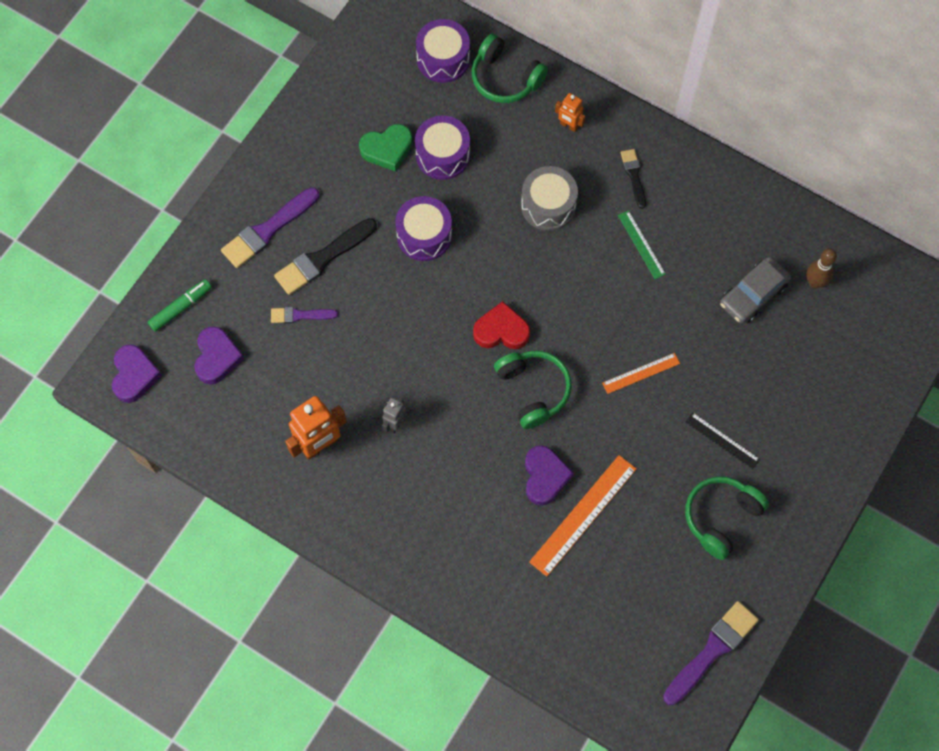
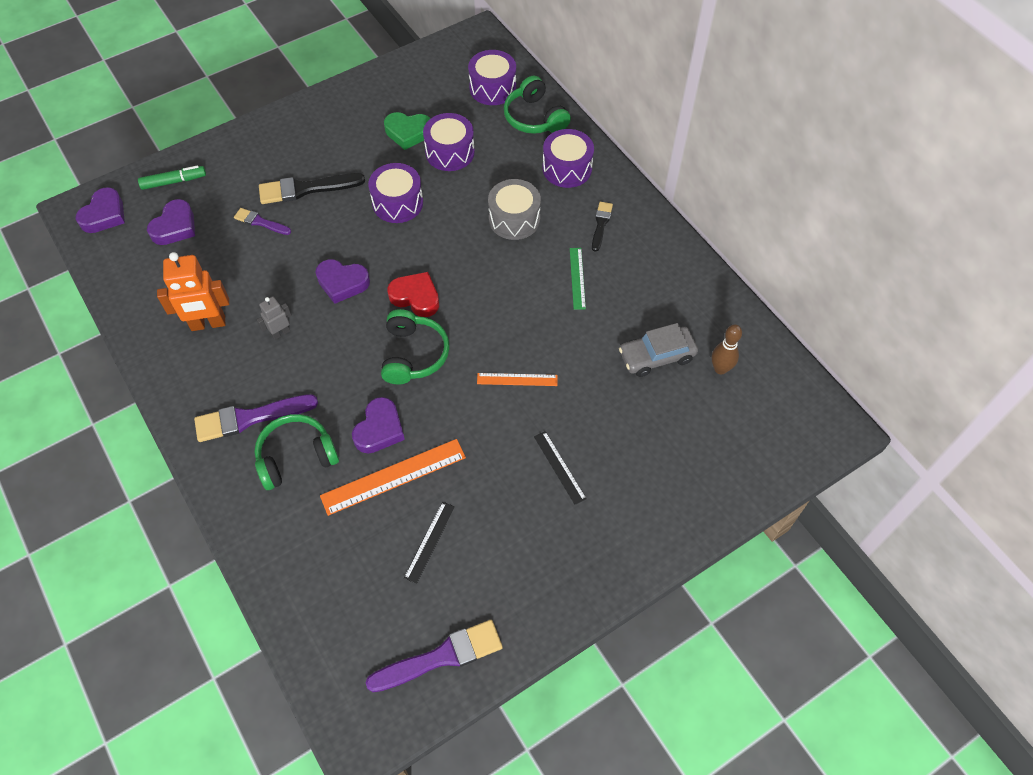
camera: 25 degrees right, 10 degrees down
(268, 230) = (278, 154): purple brush -> purple brush (250, 418)
(422, 346) = (342, 283): none -> purple heart
(569, 125) = (567, 168): orange robot -> purple drum
(648, 558) = (429, 542): none -> black ruler
(721, 517) = (520, 535): green headphones -> green headphones (296, 457)

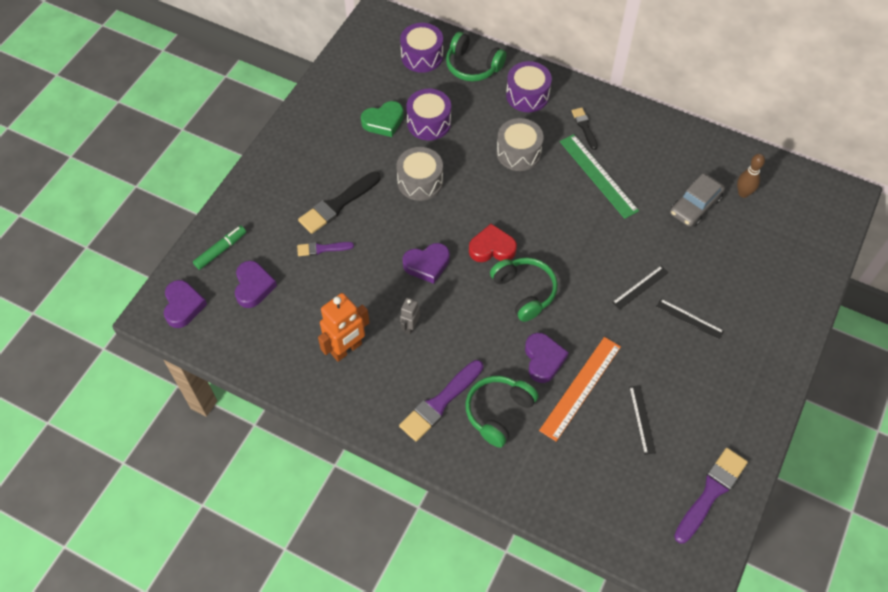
camera: 30 degrees left, 0 degrees up
(397, 203) = (420, 181): purple drum -> grey drum
(517, 379) = (613, 272): orange ruler -> none
(533, 409) = (640, 287): none -> black ruler
(577, 278) = (598, 175): green ruler -> green ruler, size x1.74

